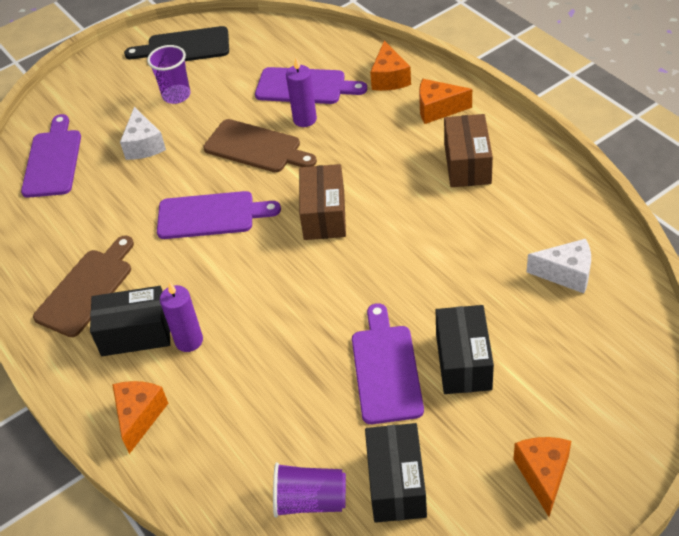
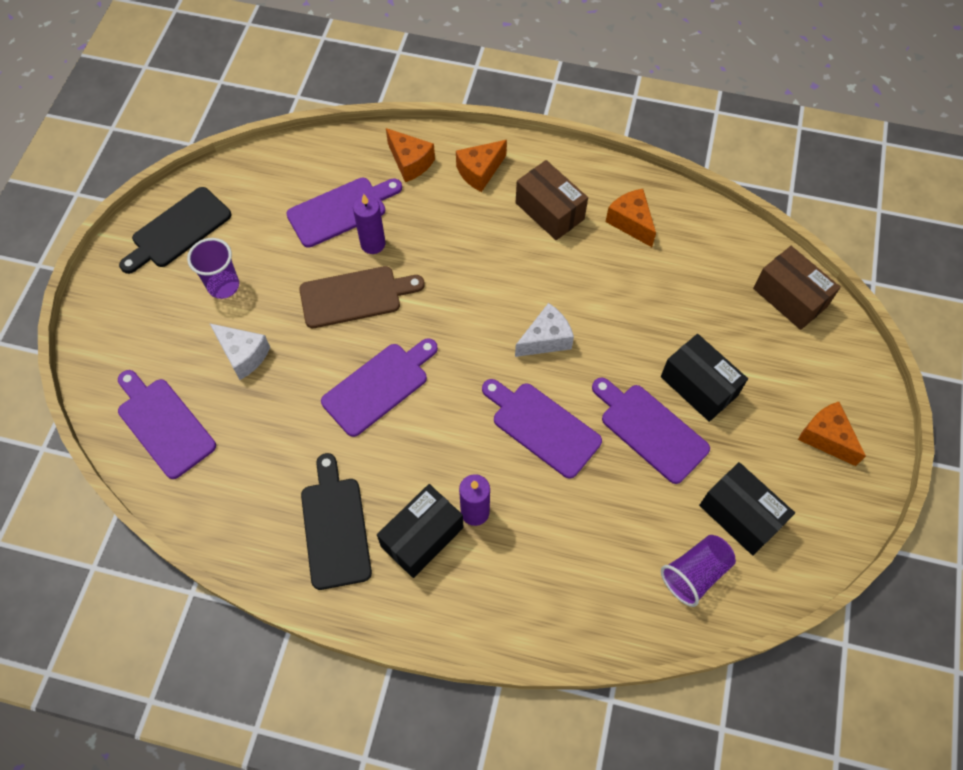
camera: 45 degrees left, 15 degrees up
(87, 289) = (335, 527): brown cutting board -> black cutting board
(139, 417) = (500, 605): orange cheese -> orange cheese (631, 222)
(300, 313) = (542, 427): none -> purple cutting board
(324, 215) = (477, 326): brown box -> brown box (789, 297)
(566, 274) = (705, 266): white cheese -> white cheese (546, 339)

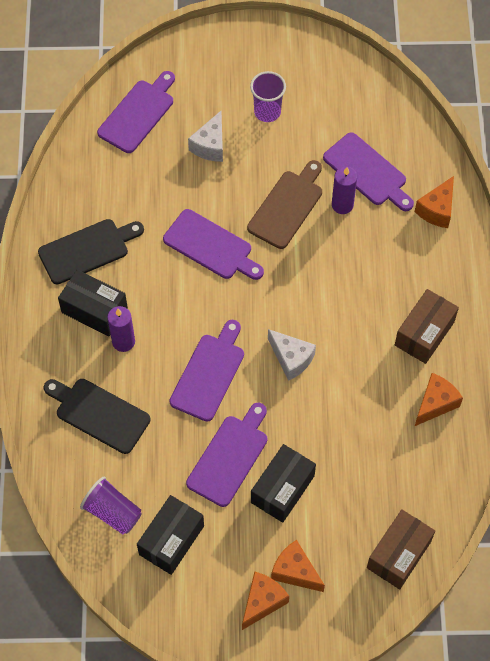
camera: 75 degrees right, 0 degrees up
(178, 230) = (308, 64): black cutting board -> black cutting board (99, 414)
(355, 296) = (287, 206): brown cutting board -> brown cutting board turned 120 degrees counterclockwise
(480, 172) = (447, 267): orange cheese -> orange cheese (295, 571)

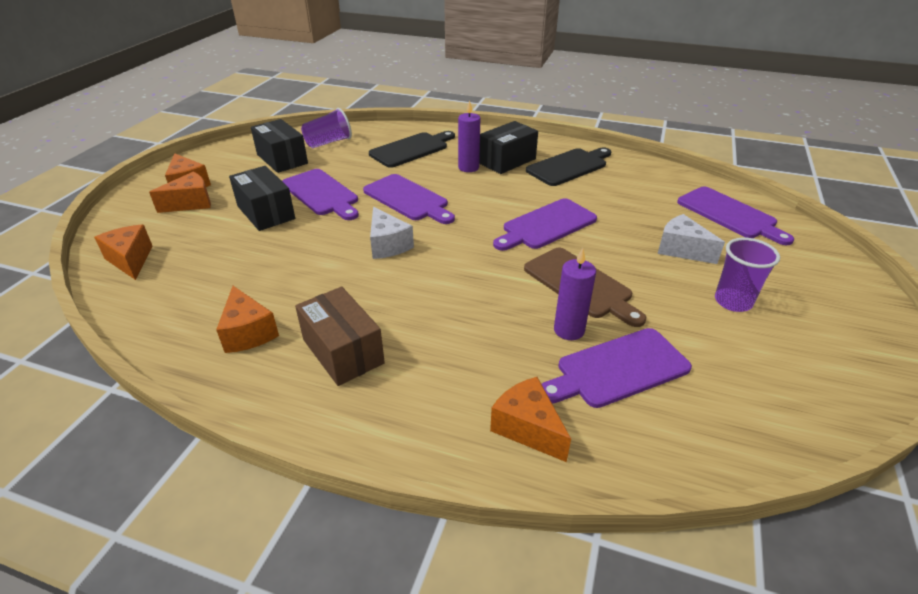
camera: 110 degrees right, 25 degrees down
(87, 250) = (569, 166): black cutting board -> black cutting board turned 120 degrees counterclockwise
(291, 359) = (388, 245): white cheese -> white cheese turned 90 degrees counterclockwise
(398, 554) = (130, 260): brown box -> orange cheese

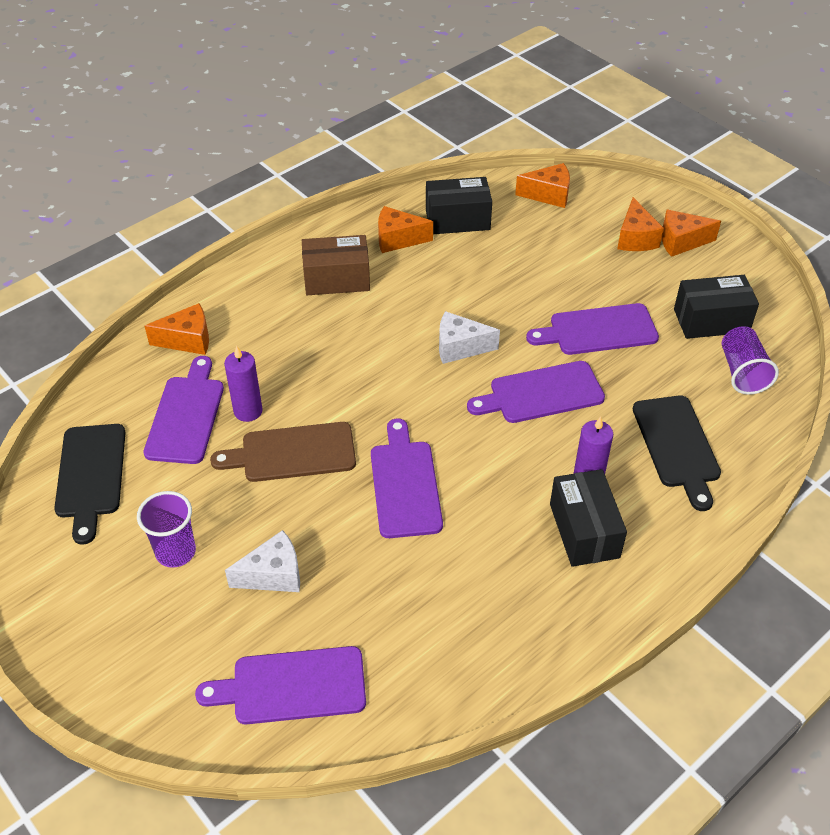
camera: 120 degrees right, 10 degrees up
(266, 212) = (582, 283): black box -> black box (457, 220)
(569, 166) = (525, 592): black cutting board -> black cutting board (90, 475)

